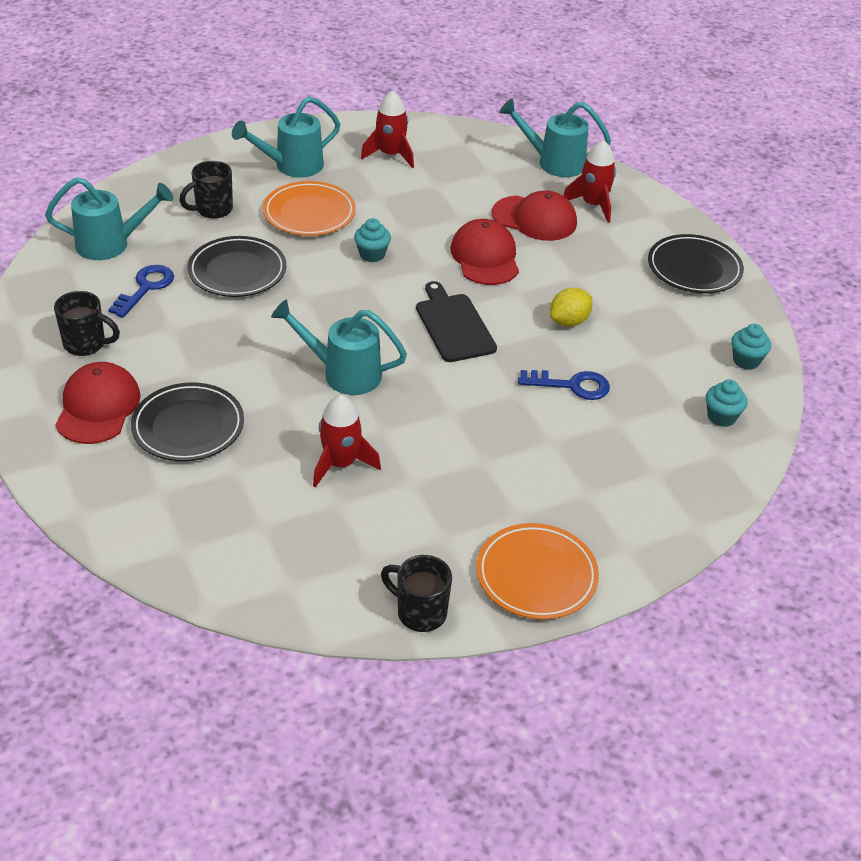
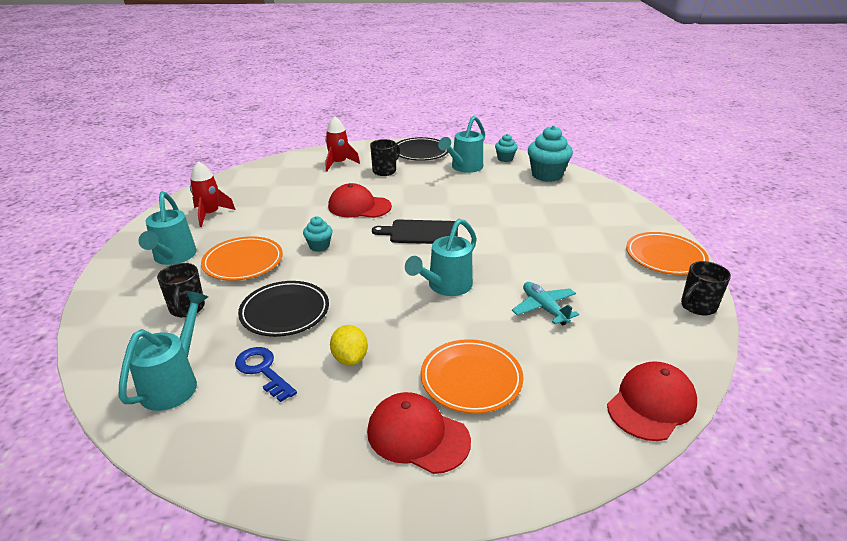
camera: 65 degrees left, 10 degrees down
(86, 344) = (318, 428): black mug -> black mug (385, 171)
(188, 426) = (471, 379): black plate -> orange plate
(341, 464) = (544, 308): red rocket -> turquoise plane
(534, 219) = (335, 183): red cap -> red cap (651, 404)
(554, 162) = (285, 164): turquoise watering can -> turquoise watering can (464, 167)
(569, 321) = (442, 195): yellow lemon -> yellow lemon (350, 358)
(572, 385) = (501, 208): blue key -> none
(721, 417) = (547, 175): turquoise cupcake -> turquoise cupcake, size x1.86

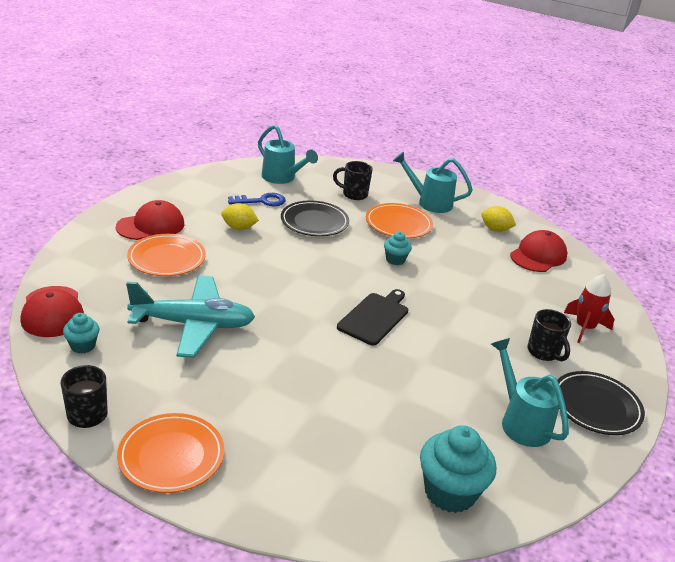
camera: 115 degrees right, 0 degrees up
(210, 214) = (495, 229): red rocket -> yellow lemon
(359, 206) = (458, 303): red cap -> red cap (538, 256)
(445, 286) = (275, 293): turquoise watering can -> none
(505, 159) = (534, 480): turquoise cupcake -> turquoise cupcake (83, 346)
(544, 308) = (193, 324): turquoise plane -> turquoise plane, size x1.84

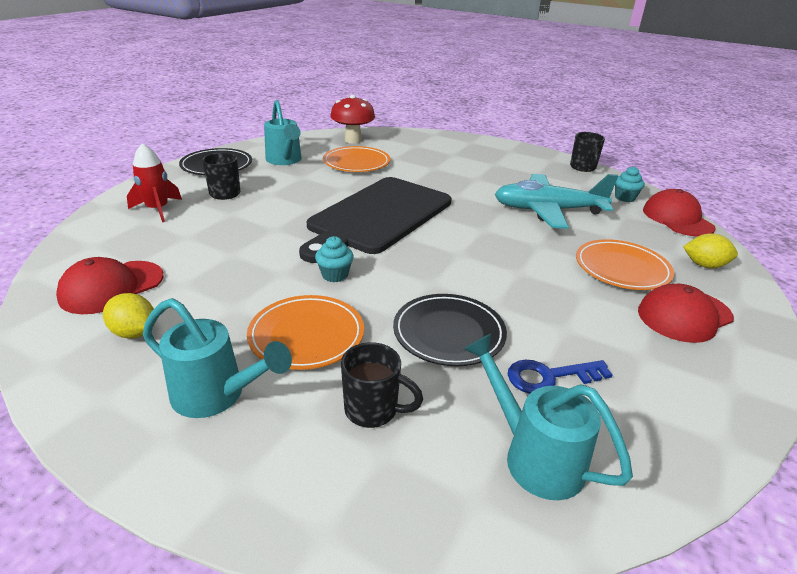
camera: 175 degrees left, 0 degrees up
(171, 456) = (518, 153): orange plate -> orange plate (356, 163)
(239, 228) = (560, 316): yellow lemon -> yellow lemon (704, 265)
(374, 317) = (378, 217): black cutting board -> black cutting board, size x1.92
(450, 492) = (353, 140): turquoise cupcake -> red mushroom

